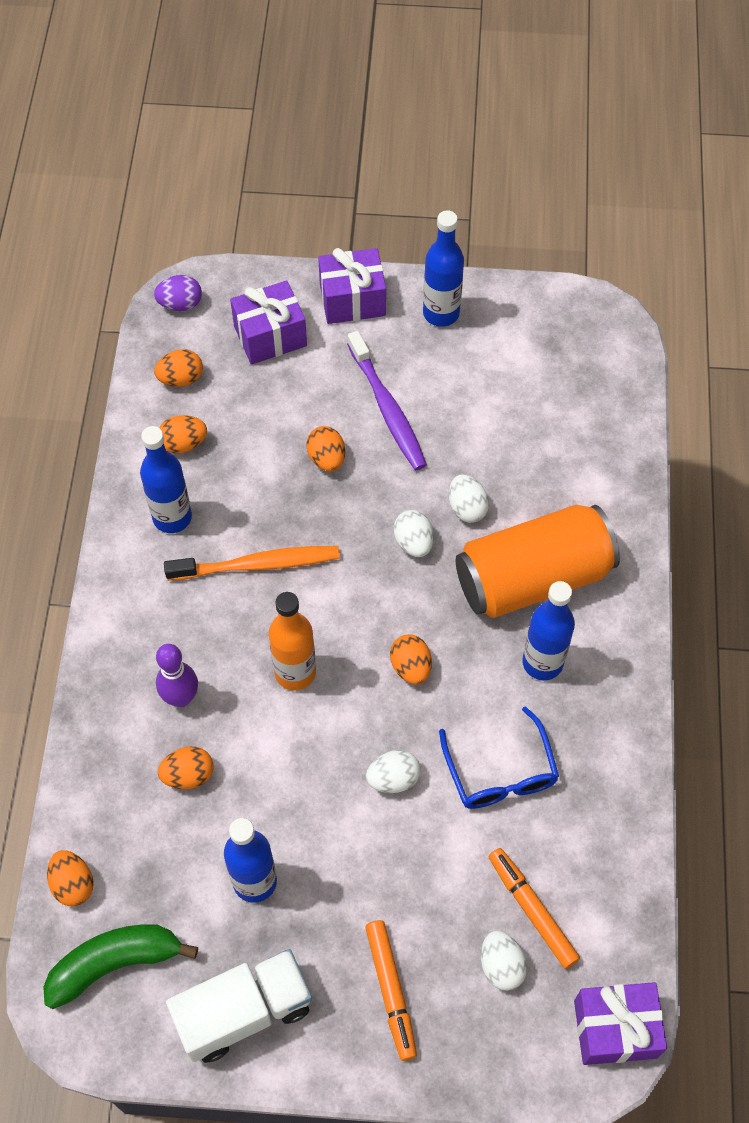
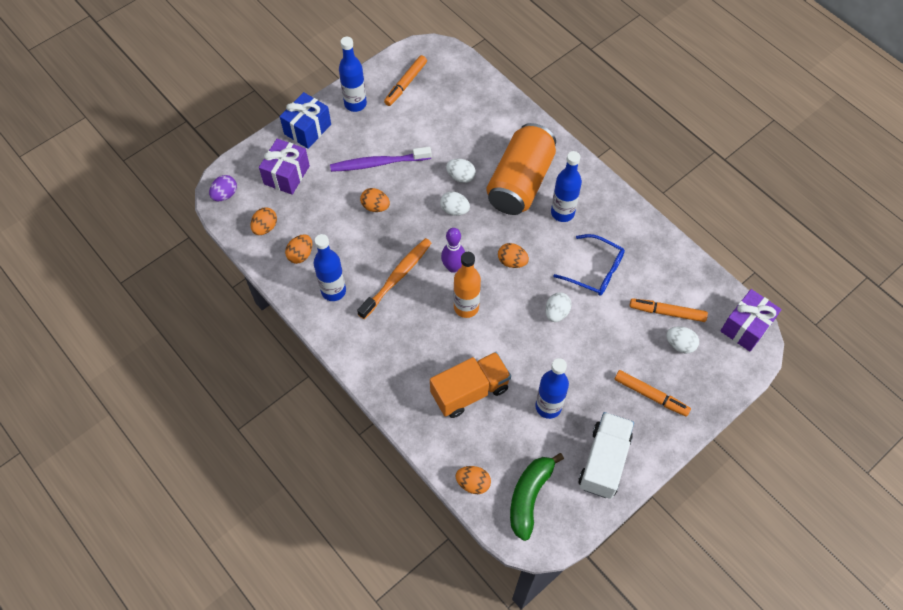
camera: 45 degrees left, 0 degrees up
(181, 697) = (428, 363): purple bowling pin -> purple bowling pin (453, 267)
(188, 775) = (470, 391): orange egg -> orange truck
(352, 300) = (307, 129): purple gift -> blue gift
(387, 408) = (378, 163): purple toothbrush -> purple toothbrush turned 150 degrees clockwise
(529, 336) = (406, 84): none -> orange marker

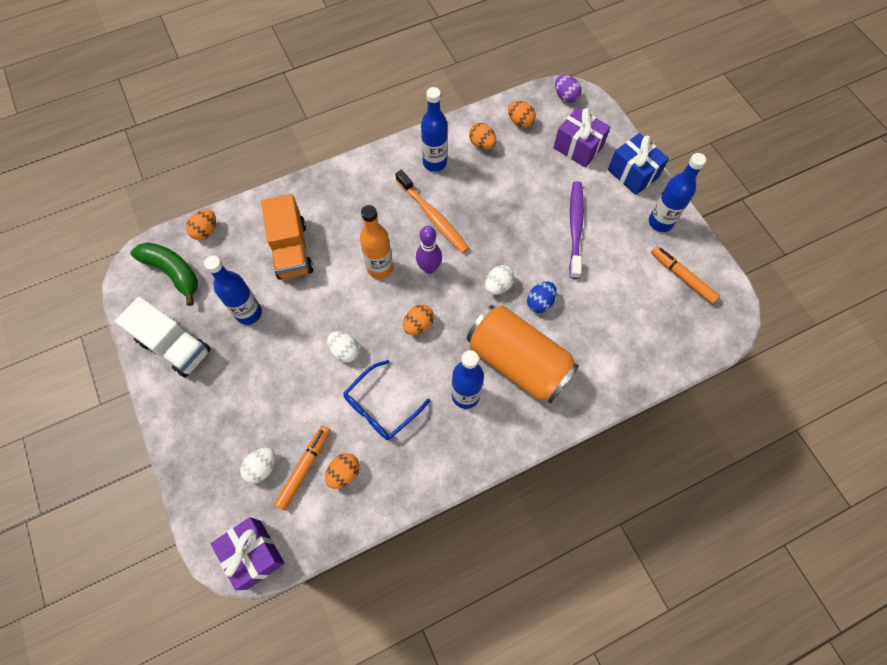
camera: 105 degrees right, 5 degrees up
(375, 206) = (521, 215): orange egg -> orange egg (344, 473)
(460, 177) = (540, 302): white egg -> blue egg
(651, 395) = (219, 414): orange marker -> none

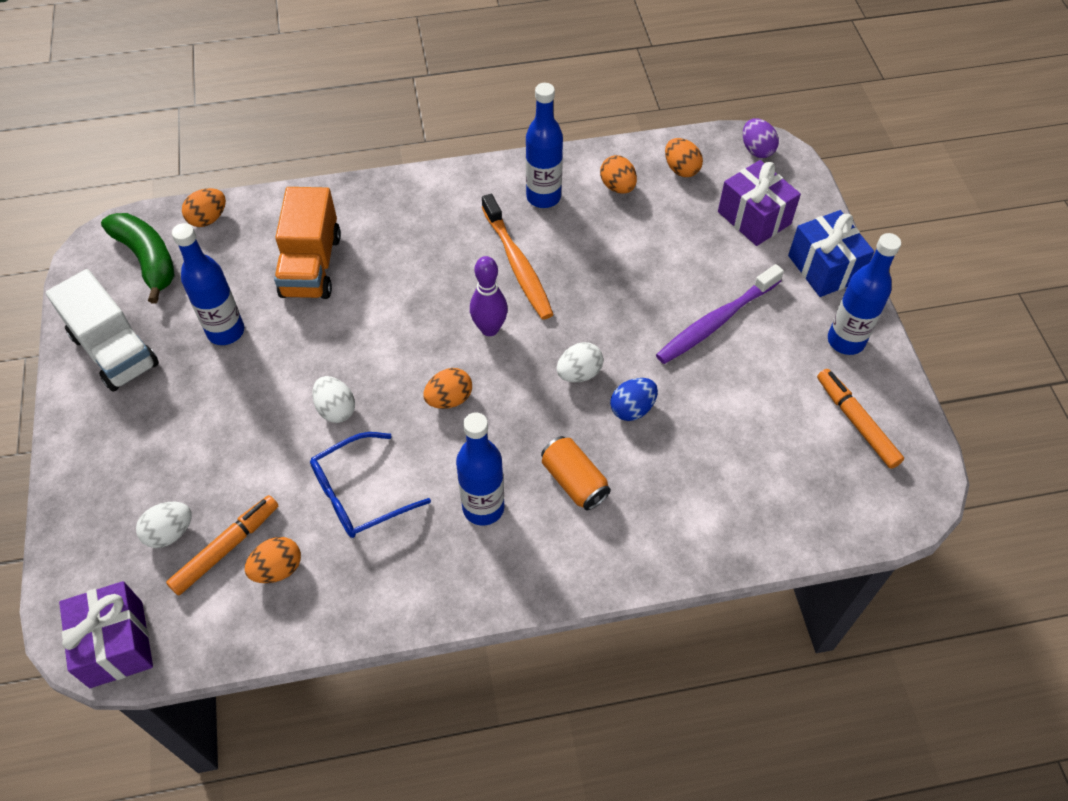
camera: 15 degrees right, 10 degrees down
(380, 268) = (421, 314): orange bottle -> none
(518, 362) = (574, 481): orange can -> orange can, size x0.48
(575, 228) = (716, 321): purple toothbrush -> purple toothbrush turned 150 degrees counterclockwise

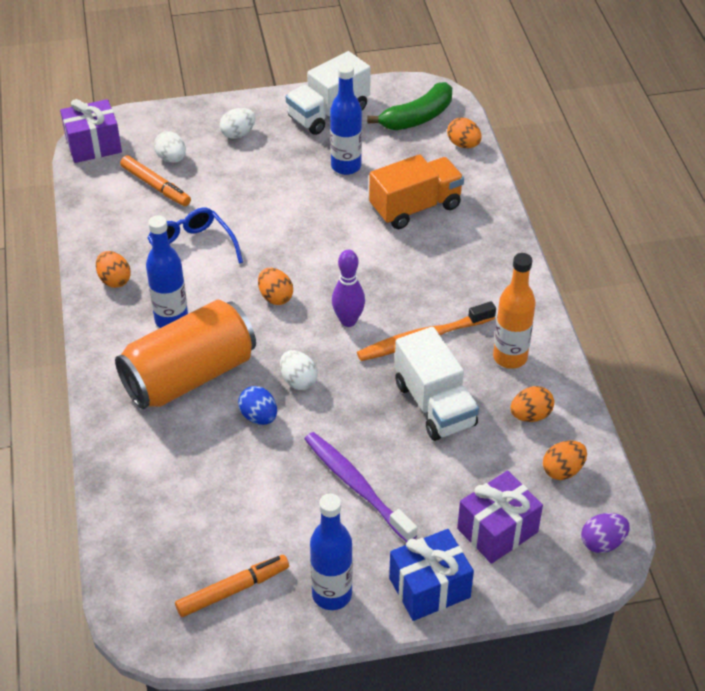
camera: 90 degrees right, 10 degrees down
(277, 569) = (136, 212): orange egg -> orange egg (114, 280)
(311, 265) = (415, 207): orange truck -> orange truck turned 150 degrees clockwise
(336, 409) = (269, 232): white egg -> white egg (238, 134)
(543, 197) = (510, 357): blue bottle -> orange bottle
(574, 481) = (189, 375): orange can -> orange can, size x2.10
(607, 257) = (434, 404): none -> white truck

